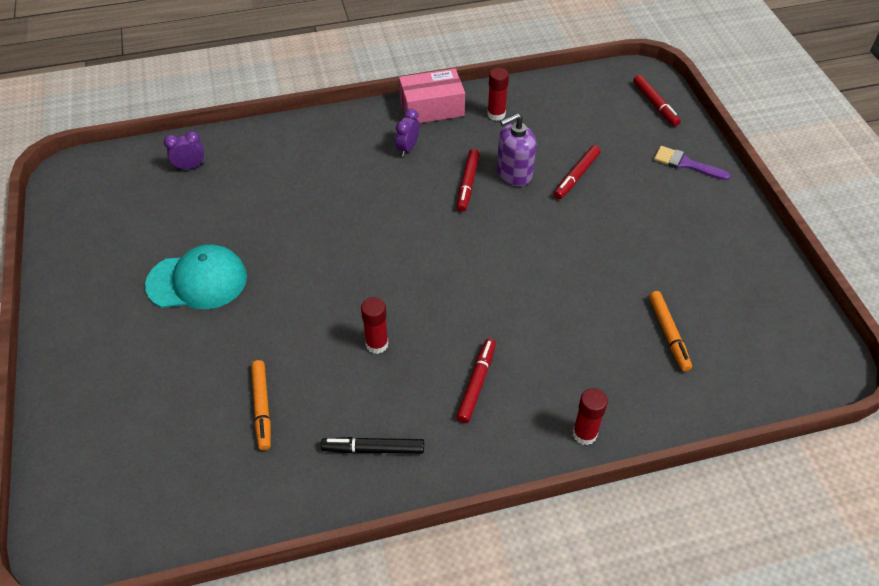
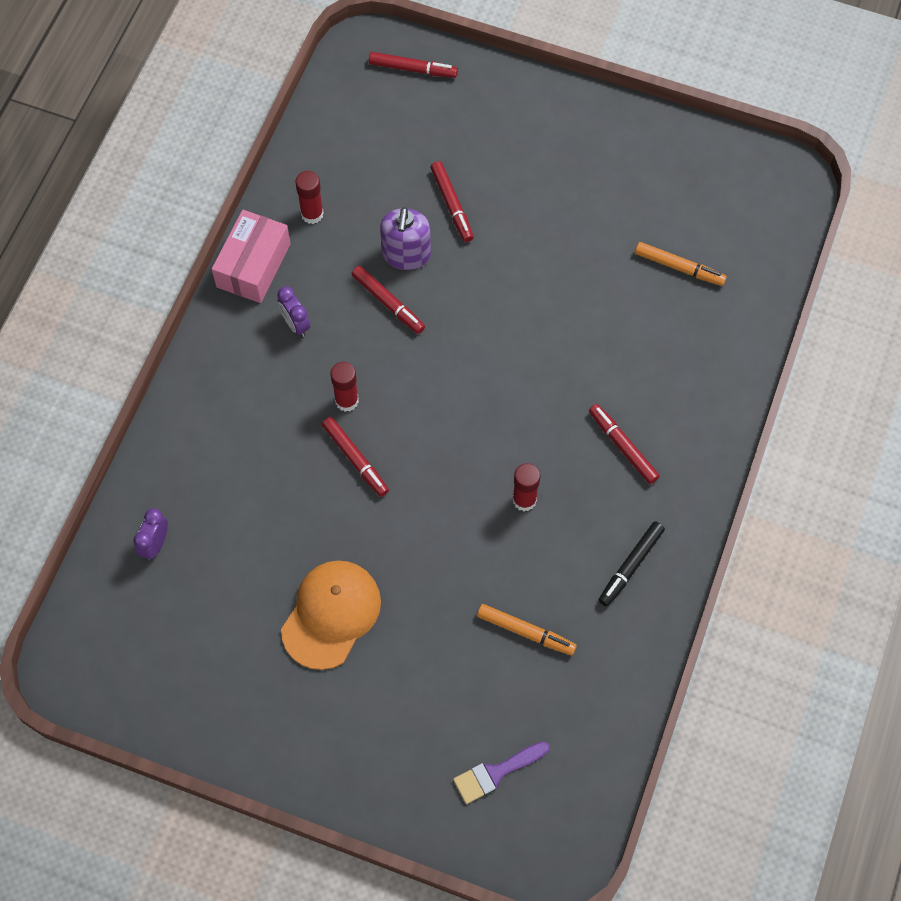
camera: 55 degrees left, 15 degrees up
(197, 281) = (331, 614): turquoise cap -> orange cap
(331, 230) = (355, 459): none -> red marker
(584, 434) = (726, 399): red glue stick -> red glue stick (346, 401)
(686, 164) = (508, 105): purple brush -> purple brush (496, 773)

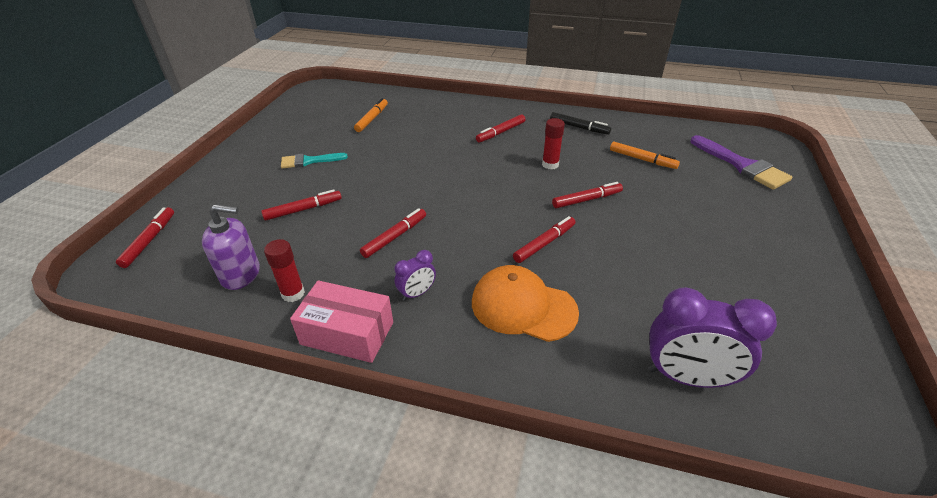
camera: 95 degrees left, 25 degrees down
(155, 544) = (686, 377): purple clock -> purple clock, size x1.96
(331, 614) = (684, 245): orange cap -> orange cap (523, 307)
(346, 401) = (491, 253): red glue stick -> none
(406, 254) = (347, 230): purple soap dispenser -> purple soap dispenser (241, 274)
(435, 528) = (587, 200): none -> red marker
(496, 773) = (742, 165): purple brush -> purple brush, size x1.58
(526, 632) = (642, 159): orange marker -> orange marker turned 105 degrees clockwise
(561, 197) = (309, 161): none -> turquoise brush

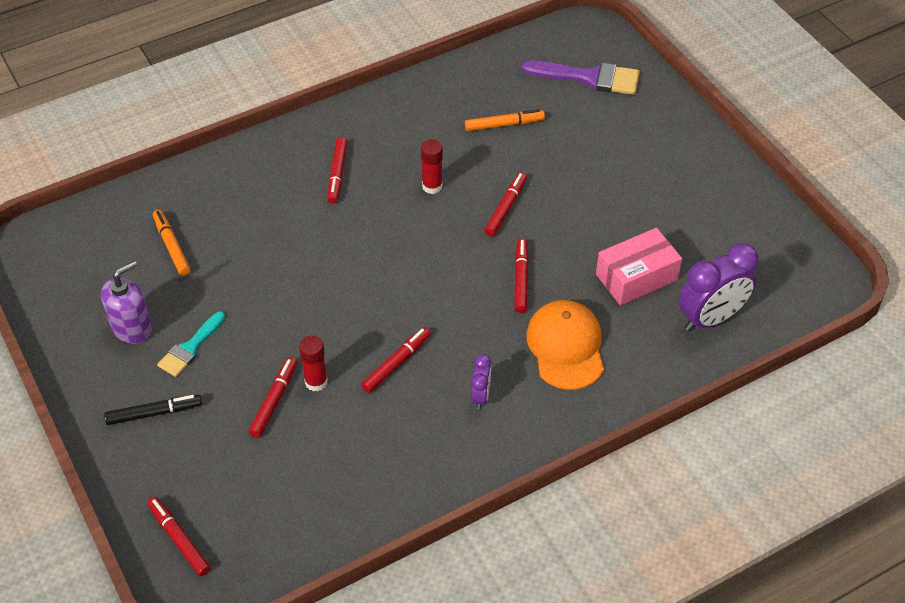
camera: 45 degrees left, 10 degrees up
(241, 274) = (319, 494): purple soap dispenser -> purple soap dispenser (132, 327)
(293, 293) = (387, 473): red glue stick -> red glue stick (316, 382)
(347, 333) = (473, 464): pink box -> pink box (636, 277)
(395, 237) = (396, 363): red marker -> red marker turned 45 degrees clockwise
(523, 307) = (566, 347): orange cap -> orange cap turned 105 degrees clockwise
(579, 127) = (405, 116): black marker -> black marker (154, 413)

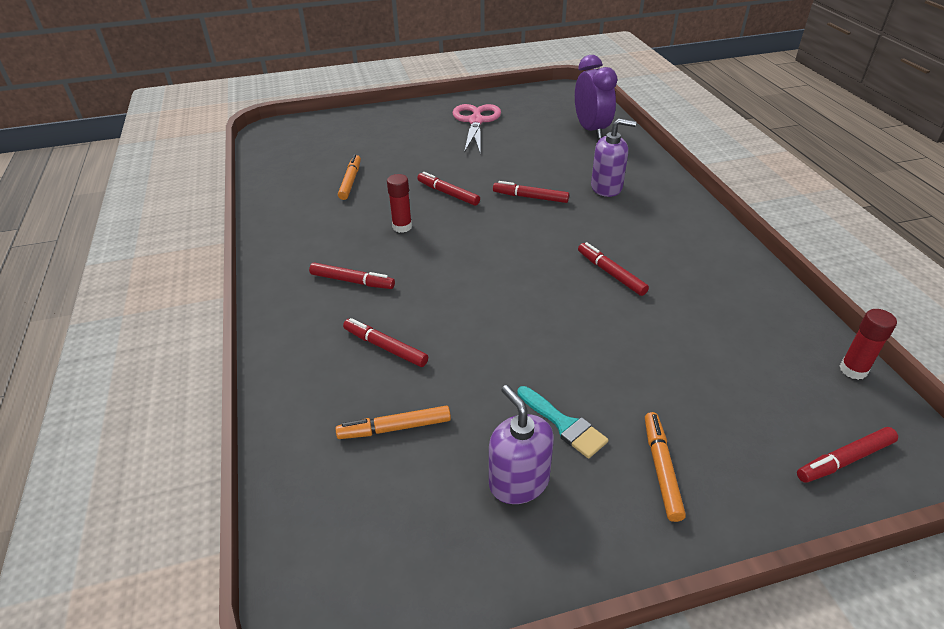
camera: 75 degrees left, 10 degrees down
(154, 413) = (661, 469): black marker -> orange marker
(274, 400) = (649, 360): red marker -> red marker (385, 347)
(316, 382) = (627, 327): red glue stick -> red glue stick (853, 370)
(480, 396) = (653, 233): purple clock -> none
(566, 347) = (606, 187): orange cap -> purple soap dispenser
(589, 78) = (326, 138): purple brush -> none
(636, 277) = (544, 150): pink box -> none
(687, 198) = (476, 121): none -> pink scissors

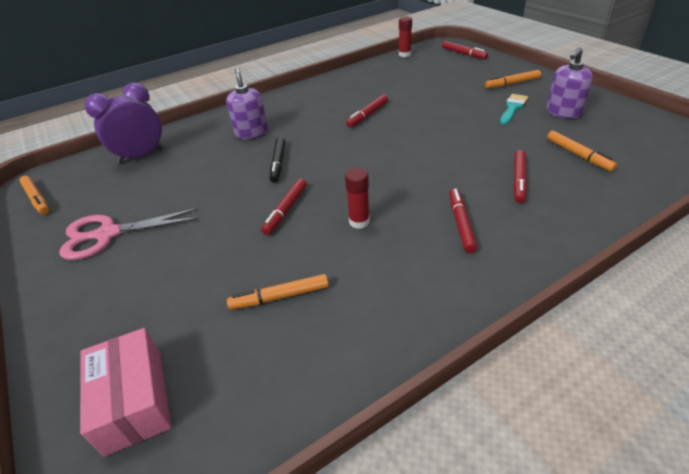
camera: 105 degrees left, 0 degrees up
(319, 135) = (134, 400): none -> pink box
(530, 197) = (278, 163): red marker -> black marker
(545, 93) = (37, 199): none -> orange marker

